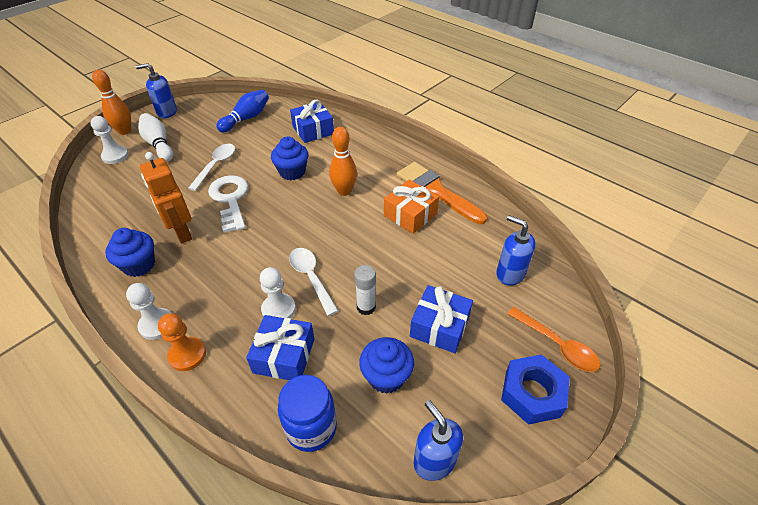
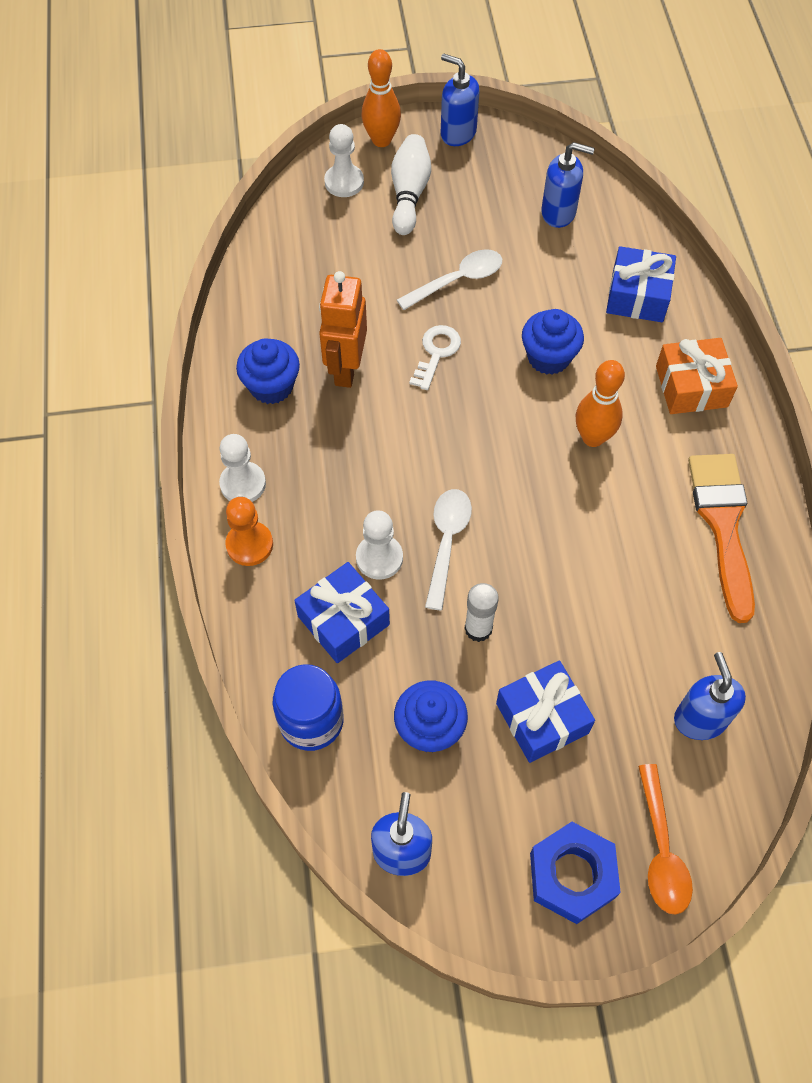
camera: 40 degrees right, 15 degrees up
(230, 199) = (436, 353): white key -> white key, size x0.62
(246, 118) = (559, 213): blue bowling pin -> blue soap dispenser
(410, 214) = (650, 537): orange gift -> orange gift (691, 386)

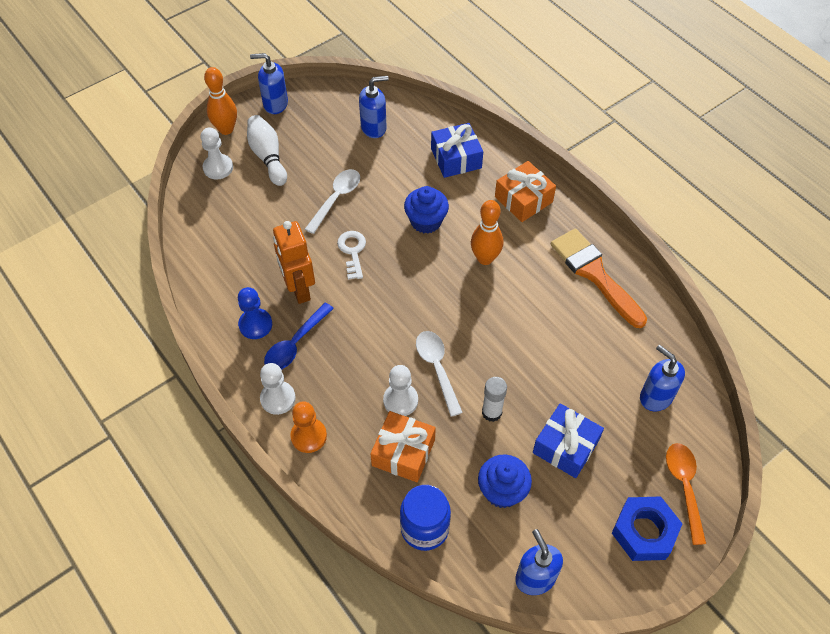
camera: 30 degrees left, 5 degrees down
(271, 386) = (255, 325): blue cupcake -> blue pawn
(301, 431) = (295, 344): none -> blue spoon
(343, 620) = (403, 452): blue gift -> orange gift
(661, 850) = (684, 487): orange spoon -> orange spoon turned 150 degrees counterclockwise

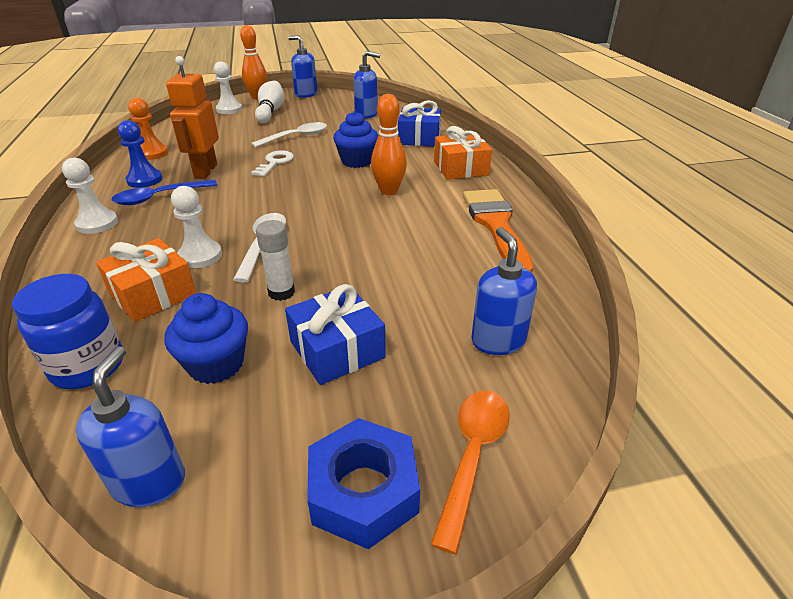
camera: 25 degrees right, 20 degrees down
(308, 436) = (85, 254): orange pawn -> orange pawn (152, 153)

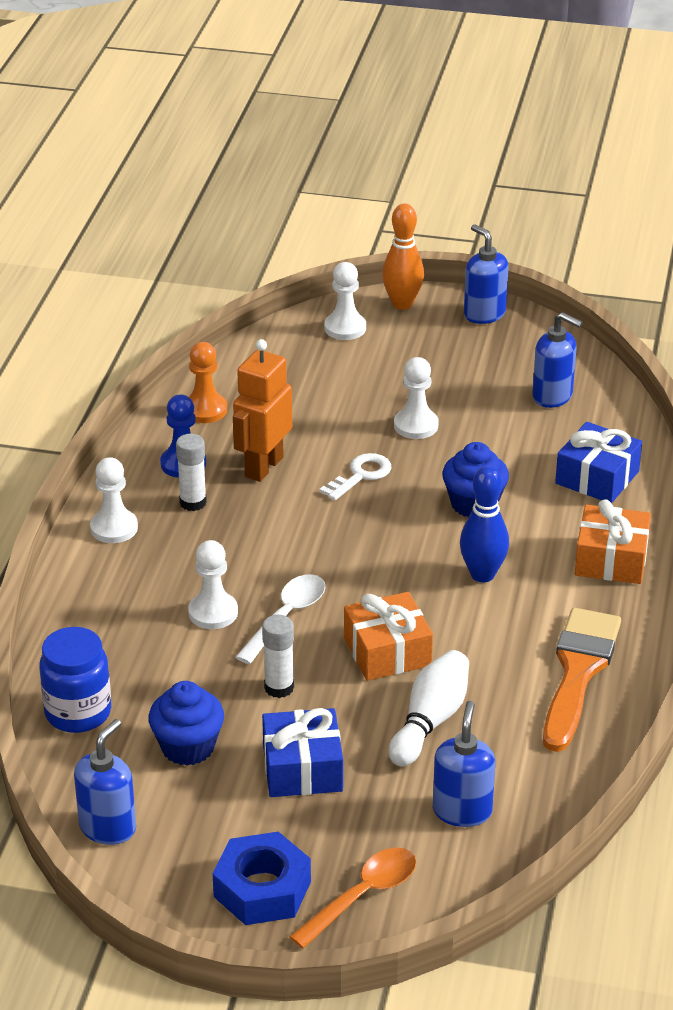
camera: 25 degrees right, 0 degrees up
(153, 294) = (151, 649): orange gift -> orange gift (387, 651)
(159, 197) = (193, 502): blue spoon -> white glue stick
(270, 112) = (406, 350): white bowling pin -> white bowling pin (430, 721)
(296, 137) = (416, 425): white spoon -> white pawn
(389, 191) = (482, 574): orange bowling pin -> blue bowling pin

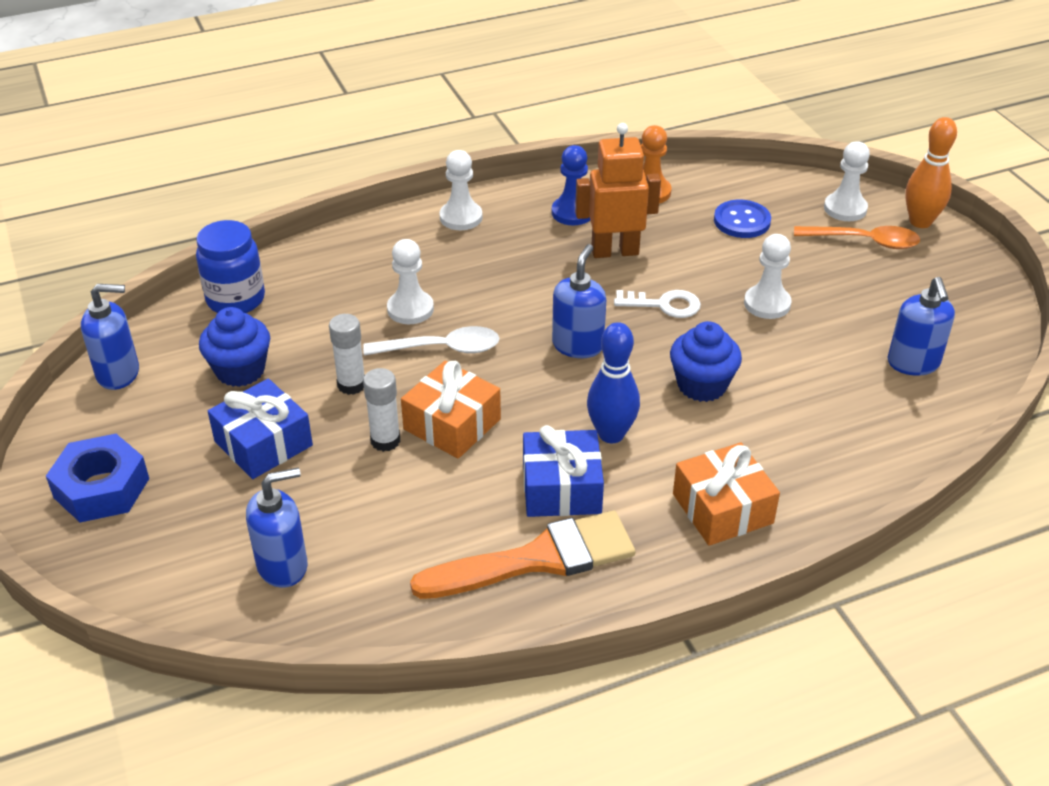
camera: 55 degrees right, 5 degrees up
(193, 502) = (531, 238): white glue stick -> white glue stick (385, 441)
(300, 384) = (742, 221): none -> blue button
(363, 895) = (131, 551): orange spoon -> orange spoon (864, 241)
(430, 721) = (384, 491): white bowling pin -> none
(484, 314) = (972, 271): blue soap dispenser -> blue soap dispenser (578, 345)
(597, 477) = (831, 445): blue gift -> blue gift (561, 488)

